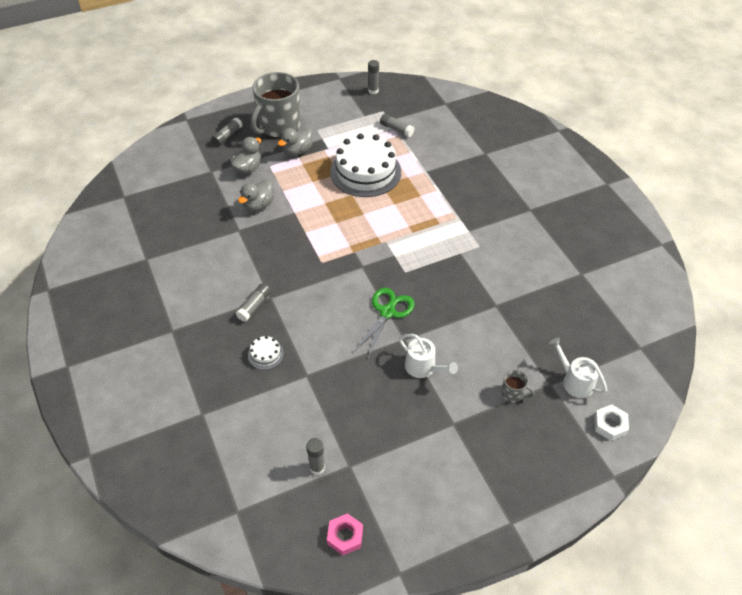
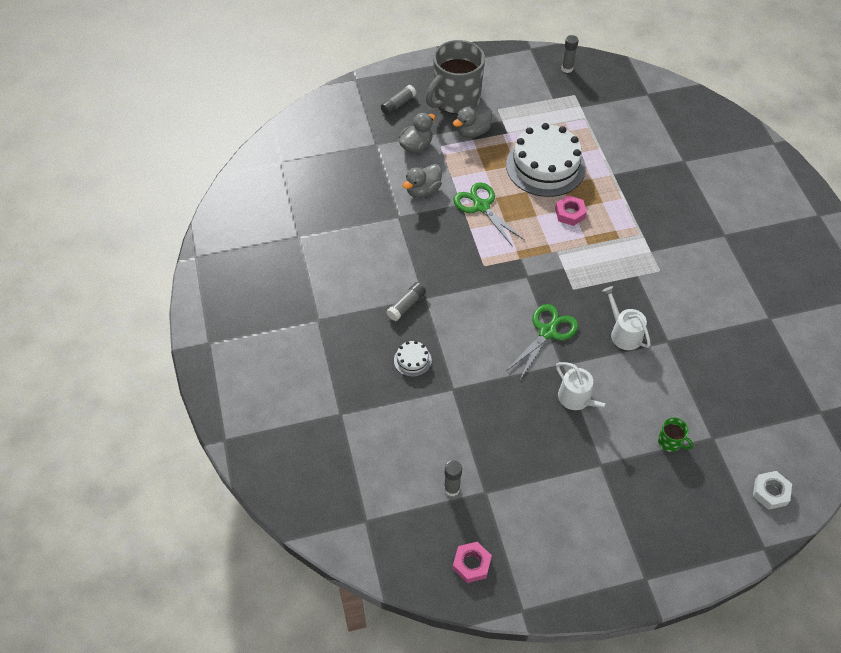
camera: 10 degrees right, 5 degrees up
(313, 212) = (481, 206): none -> green scissors
(393, 208) = (570, 213): none -> pink nut
(396, 129) = (587, 119): grey glue stick -> none
(513, 394) = (670, 442): grey mug -> green mug
(575, 381) = (740, 438): white watering can -> white watering can (623, 333)

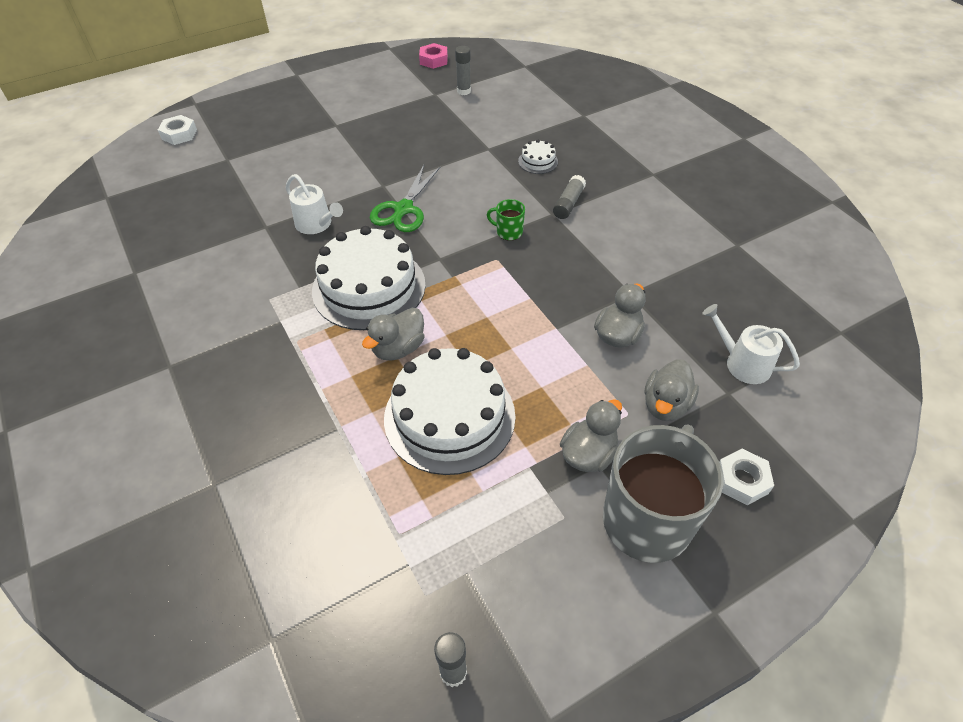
camera: 165 degrees right, 5 degrees down
(398, 104) = (742, 480): grey glue stick -> white nut
(481, 206) = (526, 331): green scissors -> none
(570, 213) = (398, 348): pink nut -> grey duck
(577, 399) = (362, 163): white watering can -> white watering can (742, 363)
(585, 263) = (369, 287): none -> white cake
(670, 442) = (269, 149): green mug -> green mug (508, 232)

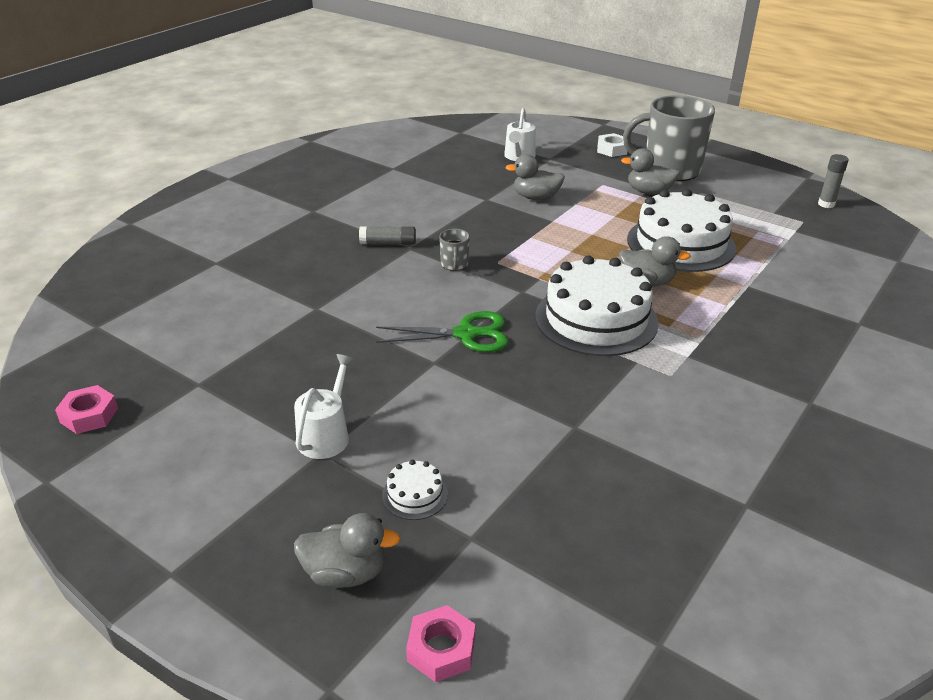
camera: 115 degrees left, 15 degrees down
(179, 134) = (441, 649): white nut -> pink nut
(316, 224) = (538, 387): white watering can -> white watering can (326, 435)
(463, 91) = (183, 360): grey glue stick -> none
(508, 232) = (454, 264): green mug -> grey mug
(538, 161) = (325, 272): white cake -> white cake (415, 495)
(666, 405) = (581, 175): grey duck -> grey duck (345, 573)

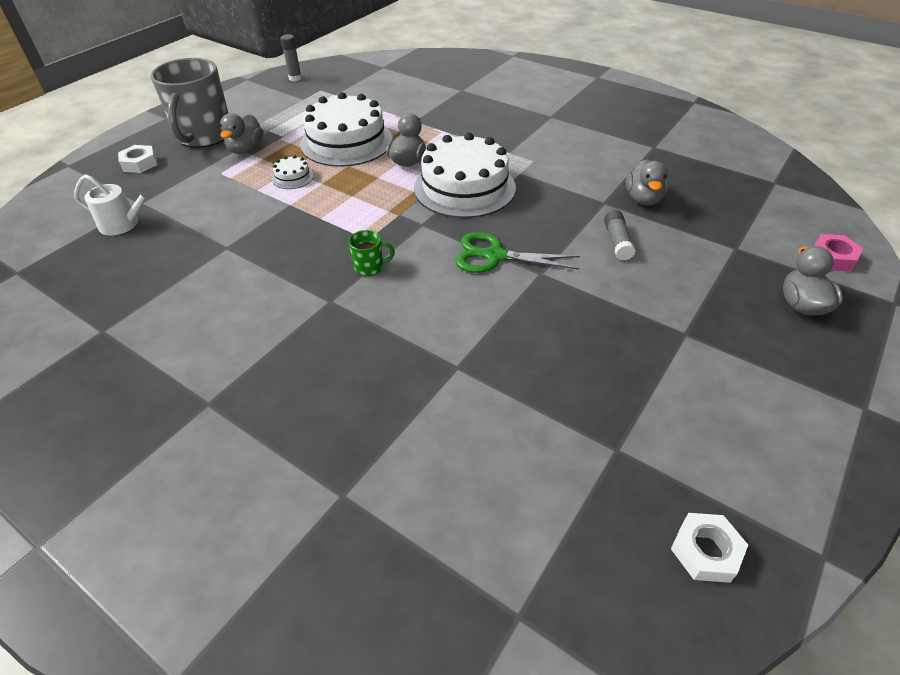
camera: 90 degrees left, 10 degrees up
(89, 415) = (705, 551): pink nut -> white nut
(326, 435) = (662, 333): white watering can -> none
(388, 243) = (315, 320): grey glue stick -> grey glue stick (617, 242)
(415, 495) = (708, 276): white cake -> white cake (292, 177)
(454, 264) = (370, 267): grey mug -> green mug
(466, 334) = (495, 256): green scissors -> green scissors turned 75 degrees counterclockwise
(536, 197) = (235, 214): grey duck -> grey duck (643, 199)

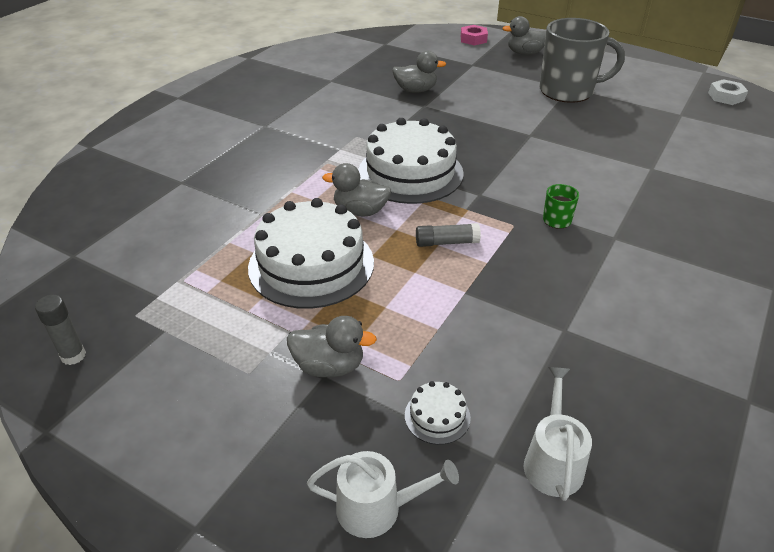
camera: 95 degrees left, 5 degrees down
(140, 163) = (377, 508): white nut -> white watering can
(204, 136) = (280, 436): grey mug -> grey mug (568, 91)
(292, 177) = (403, 300): white cake -> white cake (437, 416)
(495, 256) = (515, 155): green scissors -> none
(617, 242) = (478, 103): grey glue stick -> grey glue stick (446, 242)

